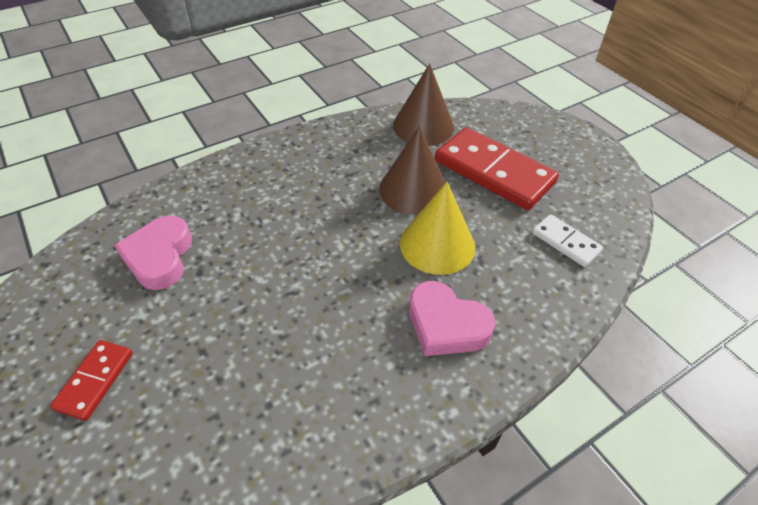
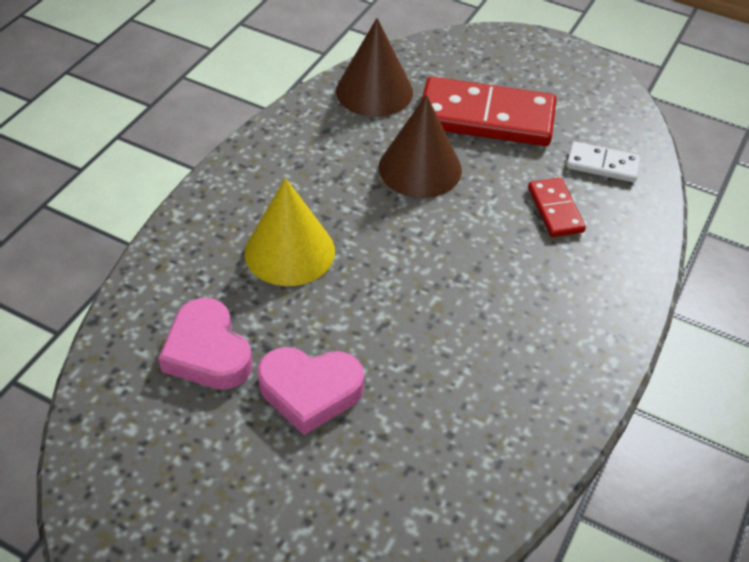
camera: 30 degrees left, 0 degrees up
(95, 380) = (259, 498): red domino -> red domino (555, 210)
(437, 244) = (487, 216): yellow cone -> yellow cone (289, 251)
(446, 325) = (553, 289): pink heart -> pink heart (310, 391)

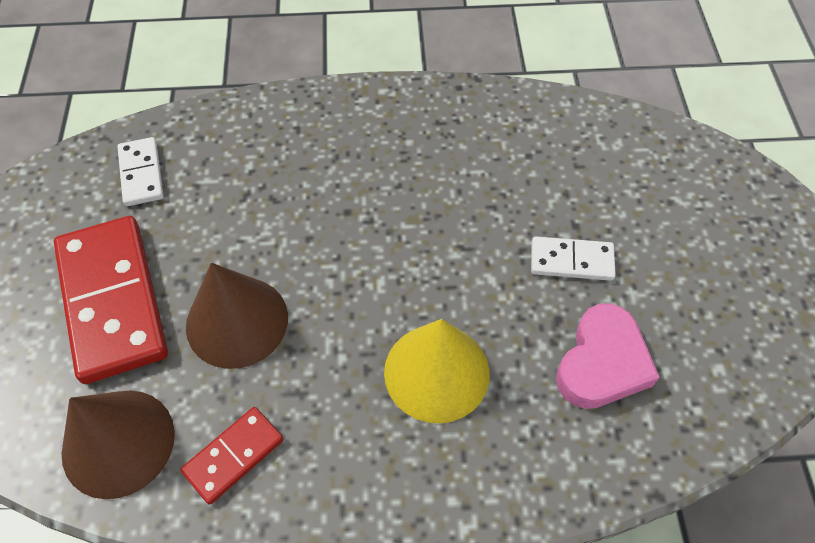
camera: 120 degrees left, 10 degrees up
(310, 391) = (571, 261): pink heart -> white domino
(555, 210) = (231, 185): red domino -> red domino (234, 456)

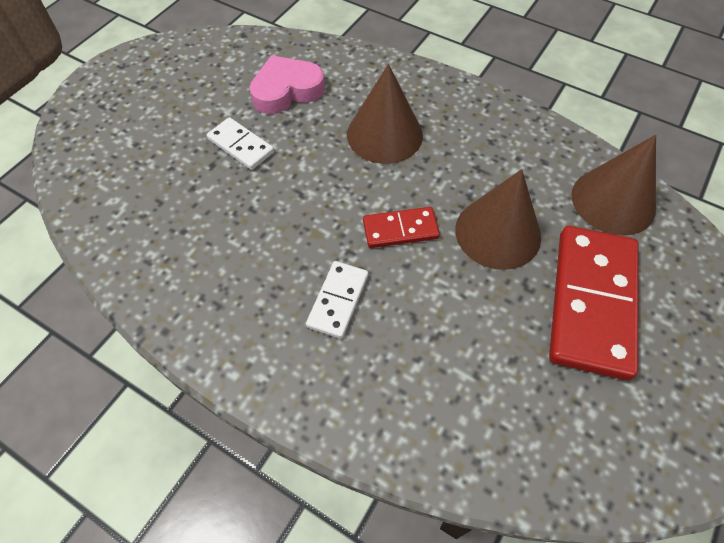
camera: 145 degrees left, 0 degrees up
(141, 174) = (526, 423): white domino -> white domino (338, 301)
(234, 456) = (538, 157): red domino -> red domino (400, 229)
(436, 372) = (384, 134): yellow cone -> brown cone

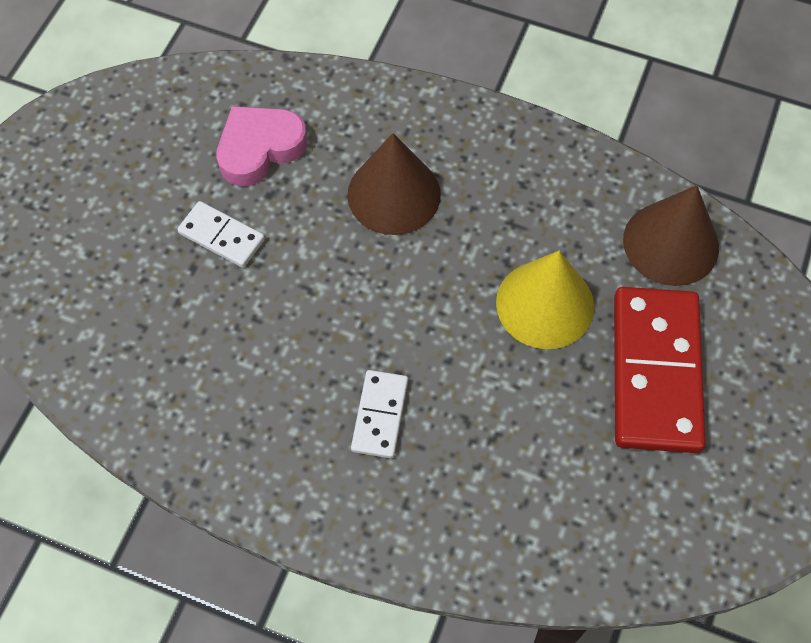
camera: 10 degrees left, 5 degrees up
(400, 229) = (434, 317): red domino -> none
(497, 233) = (545, 304): brown cone -> yellow cone

